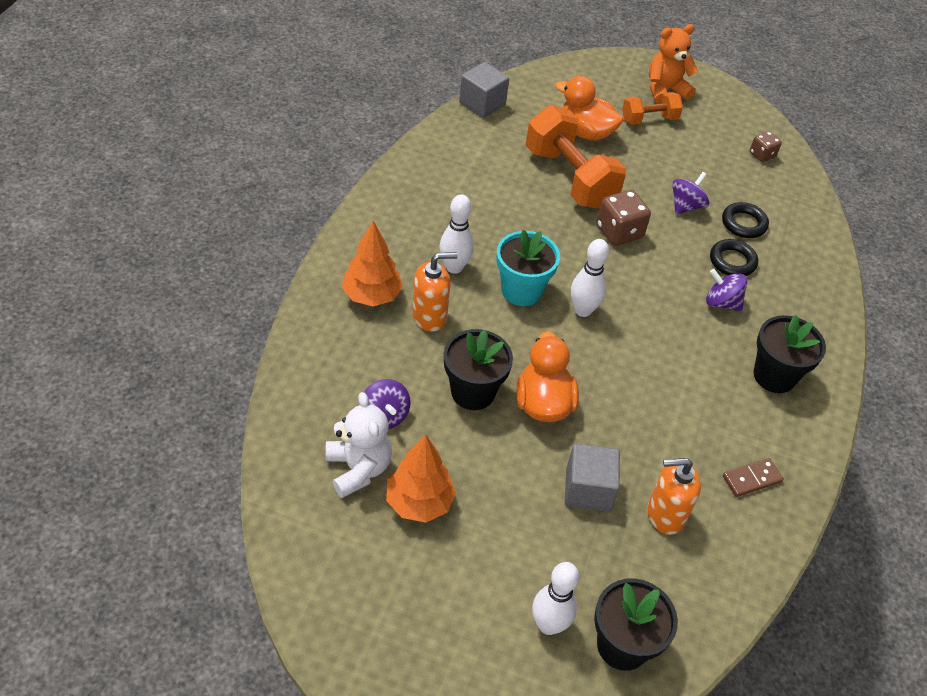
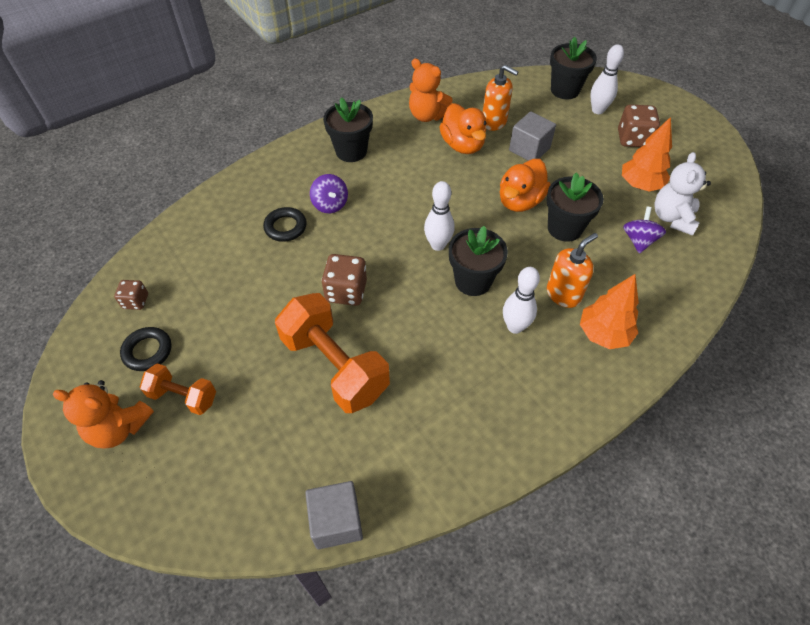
camera: 140 degrees left, 5 degrees up
(429, 316) = (563, 294): orange soap dispenser -> orange soap dispenser turned 120 degrees clockwise
(468, 588) = (633, 139): none -> brown dice
(521, 290) = (473, 281): turquoise flower pot -> black flower pot
(570, 178) = (335, 366): orange dumbbell -> orange dumbbell turned 45 degrees counterclockwise
(585, 132) = (264, 414): orange duck -> orange duck (462, 145)
(686, 206) = (264, 287): purple spinning top -> none
(743, 223) = (238, 250): black ring -> black ring (148, 351)
(751, 479) = (427, 115): brown domino -> orange teddy bear

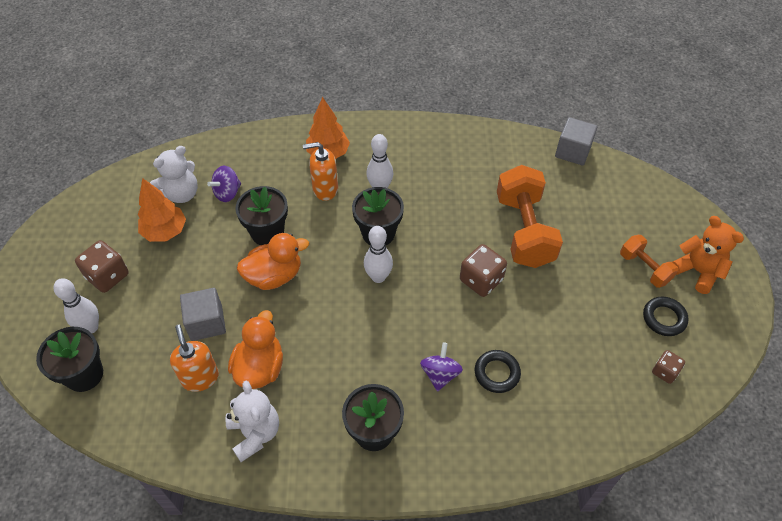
camera: 145 degrees left, 0 degrees up
(427, 115) = (255, 433): orange teddy bear -> white teddy bear

